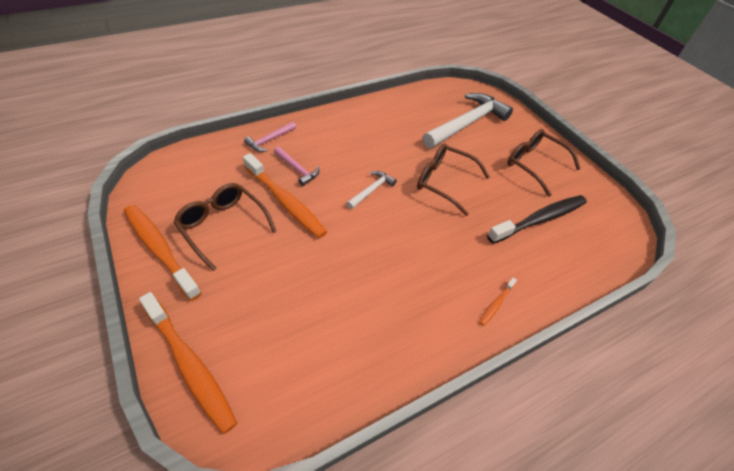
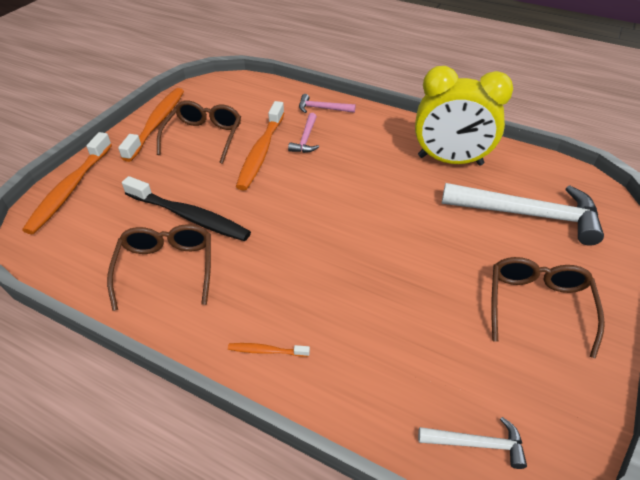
camera: 60 degrees right, 5 degrees down
(371, 190) = (330, 192): white hammer -> white hammer (476, 443)
(393, 120) = (450, 160): none -> yellow clock
(445, 182) = (403, 237): brown glasses -> brown glasses (166, 269)
(539, 219) = (439, 346): black toothbrush -> black toothbrush (188, 216)

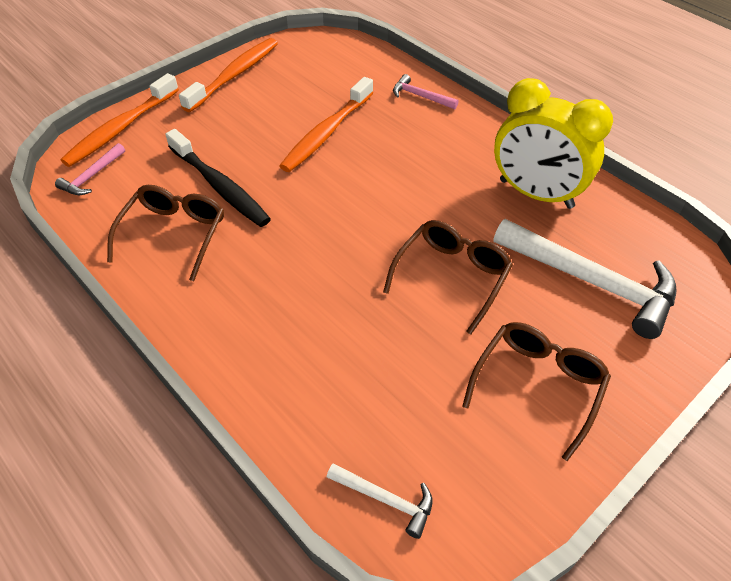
camera: 20 degrees right, 5 degrees up
(203, 137) = (274, 102): brown glasses -> brown glasses (451, 277)
(267, 351) = (229, 344): orange toothbrush -> none
(306, 139) = (383, 129): pink hammer -> pink hammer (92, 176)

